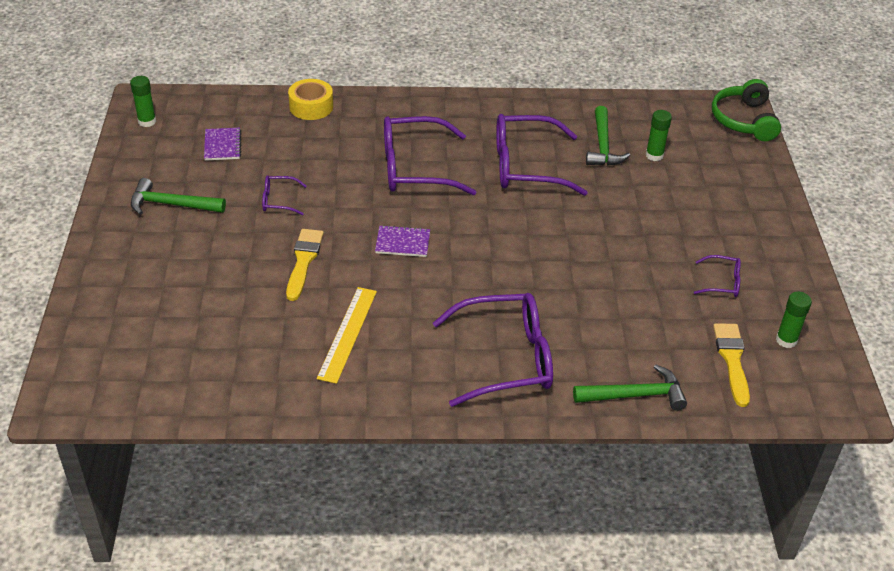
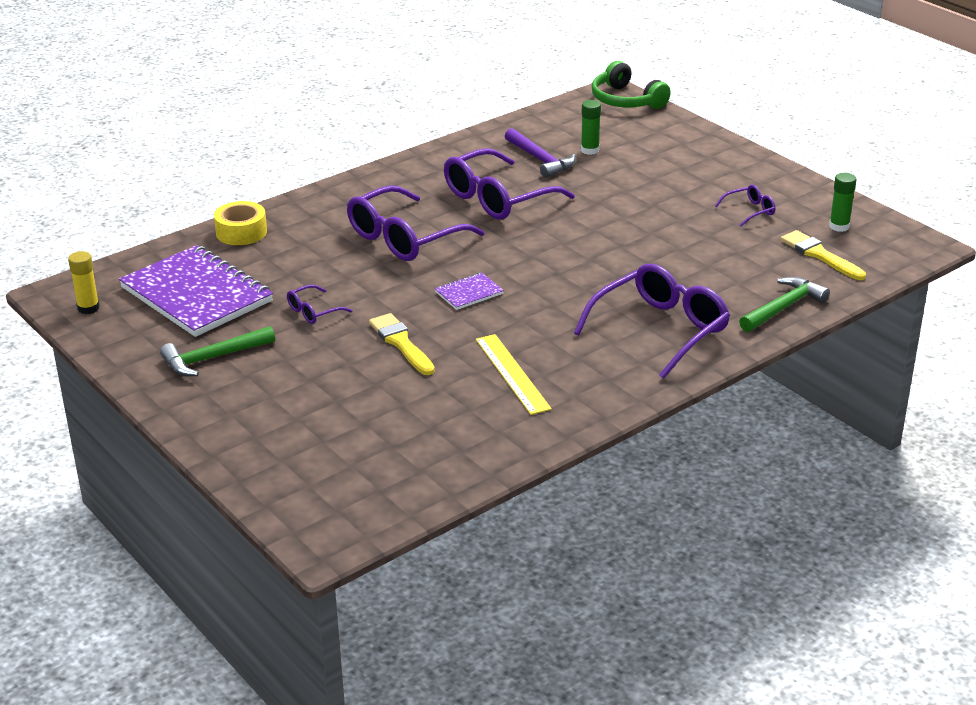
camera: 35 degrees left, 10 degrees down
(147, 121) = (88, 308): green glue stick -> yellow glue stick
(222, 145) = (197, 294): purple notebook -> purple notebook, size x2.32
(603, 146) = (540, 160): green hammer -> purple hammer

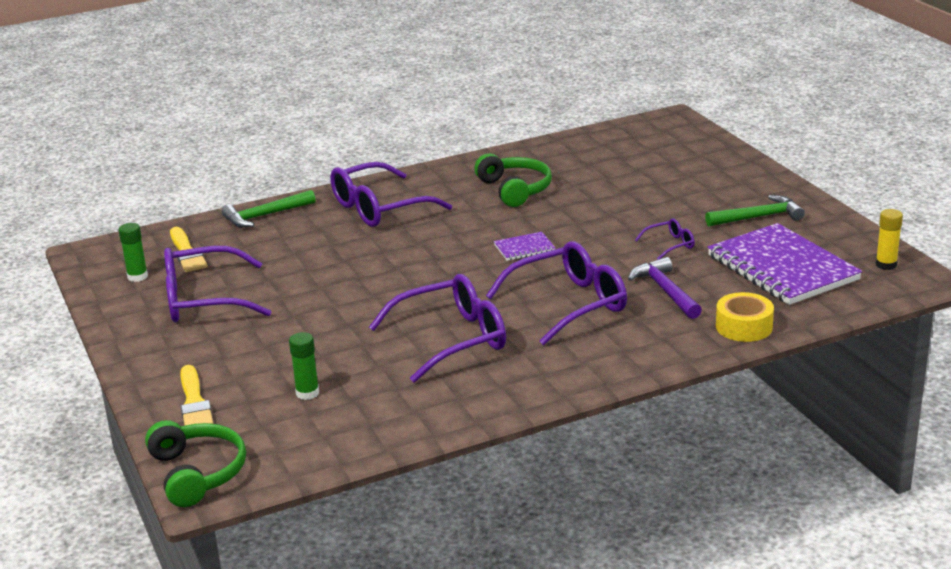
camera: 165 degrees left, 5 degrees down
(401, 343) = (597, 215): yellow brush -> yellow brush (194, 402)
(512, 373) = (515, 189): yellow ruler -> green headphones
(540, 160) = (375, 386): purple hammer -> purple hammer (665, 291)
(750, 211) = (203, 300): purple glasses -> purple glasses, size x2.20

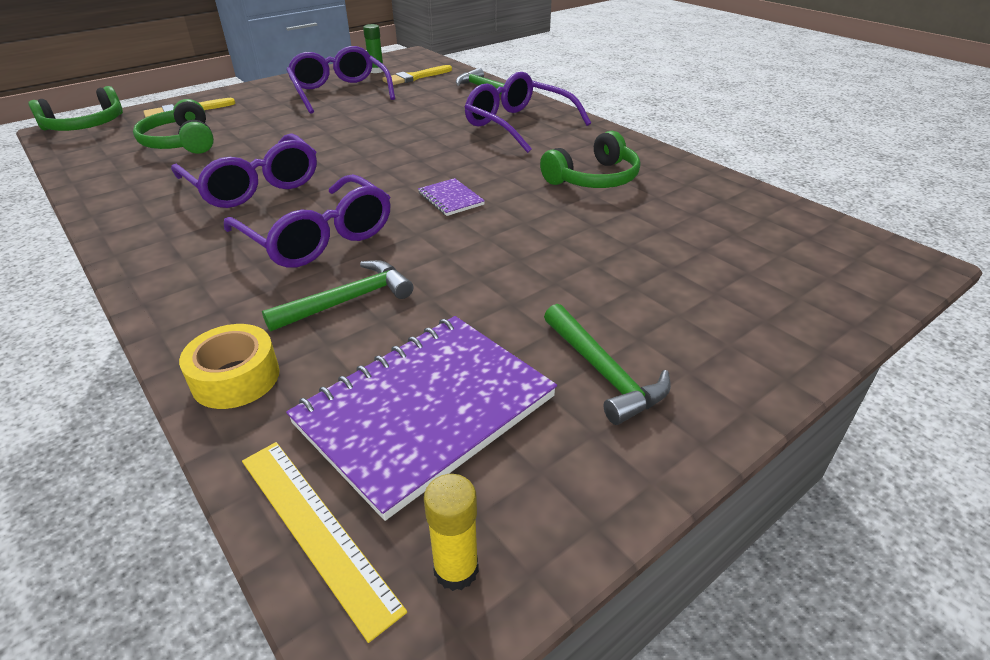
camera: 75 degrees right, 10 degrees up
(307, 393) = (181, 142): green glue stick -> green headphones
(665, 291) = (348, 300): purple hammer -> green hammer
(670, 245) = (482, 294): purple glasses -> none
(863, 297) = (316, 529): none -> yellow ruler

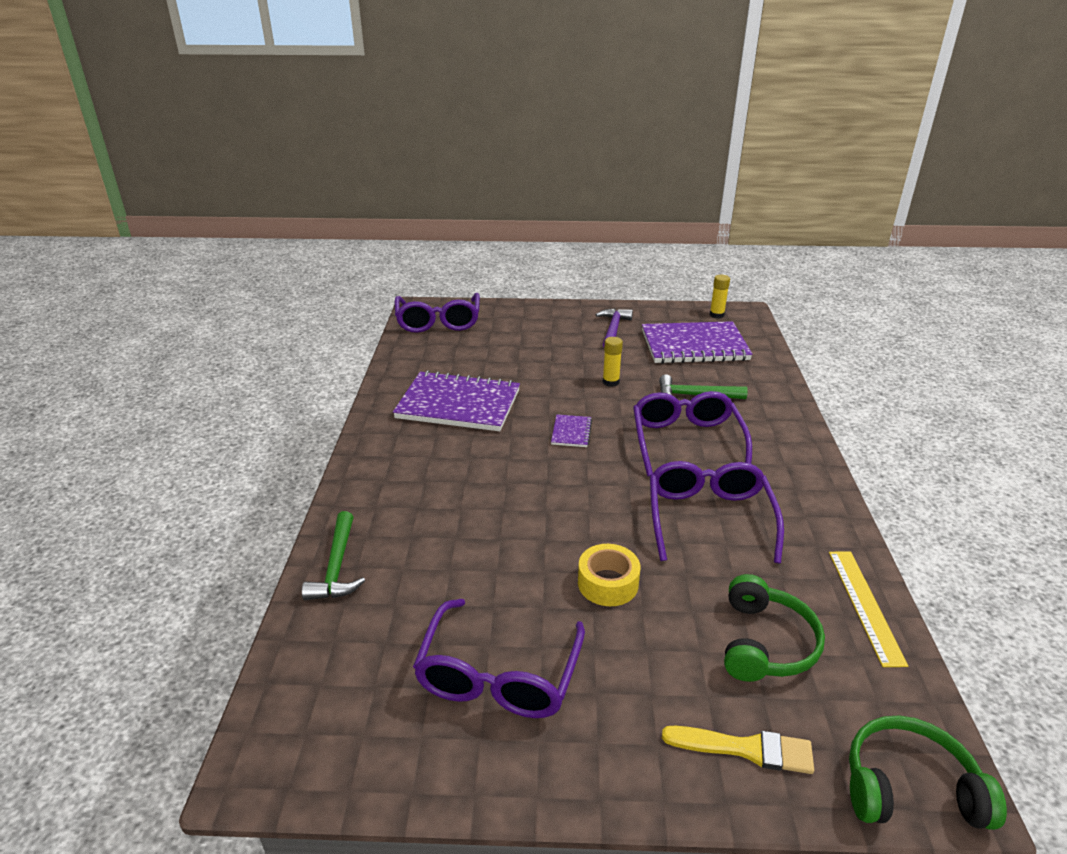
camera: 140 degrees left, 5 degrees down
(236, 378) = (769, 384): yellow tape -> yellow tape (608, 583)
(316, 529) = (754, 335): yellow ruler -> yellow ruler (865, 605)
(376, 71) = (381, 727): green glue stick -> none
(415, 77) = (362, 659): yellow brush -> none
(481, 269) = (611, 382): none -> yellow glue stick
(518, 124) = (410, 485): purple glasses -> purple glasses (438, 322)
(594, 179) = (458, 404): green headphones -> purple notebook
(604, 373) = (613, 329): green hammer -> purple hammer

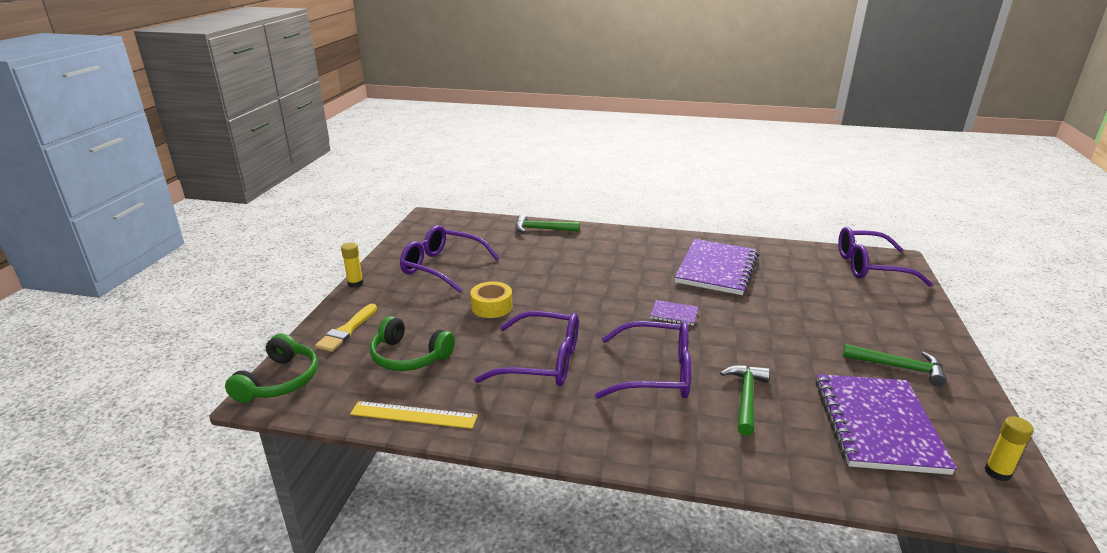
camera: 100 degrees right, 5 degrees down
(611, 382) = (767, 347): yellow glue stick -> yellow glue stick (355, 283)
(613, 329) = (899, 367): purple hammer -> green hammer

